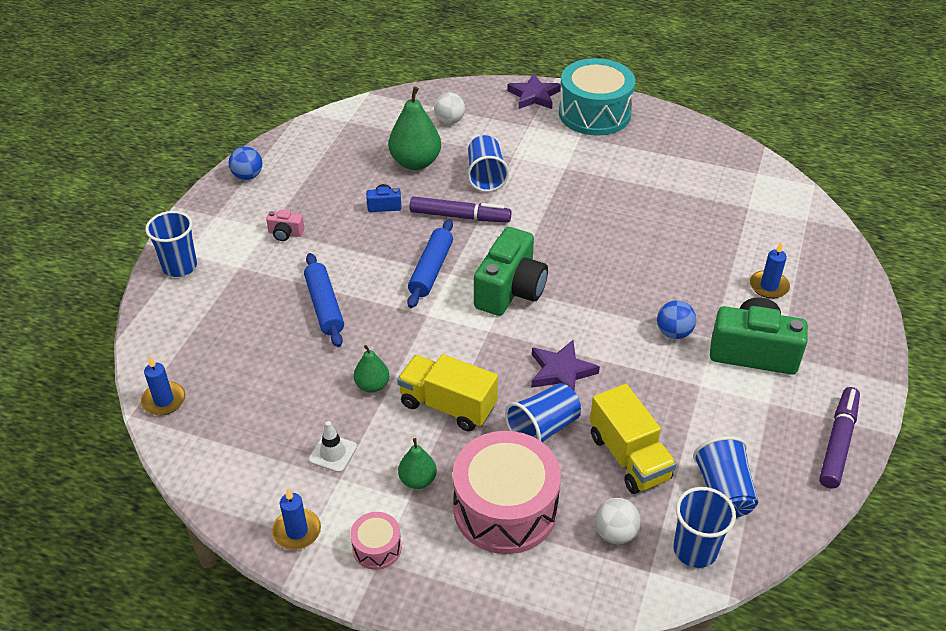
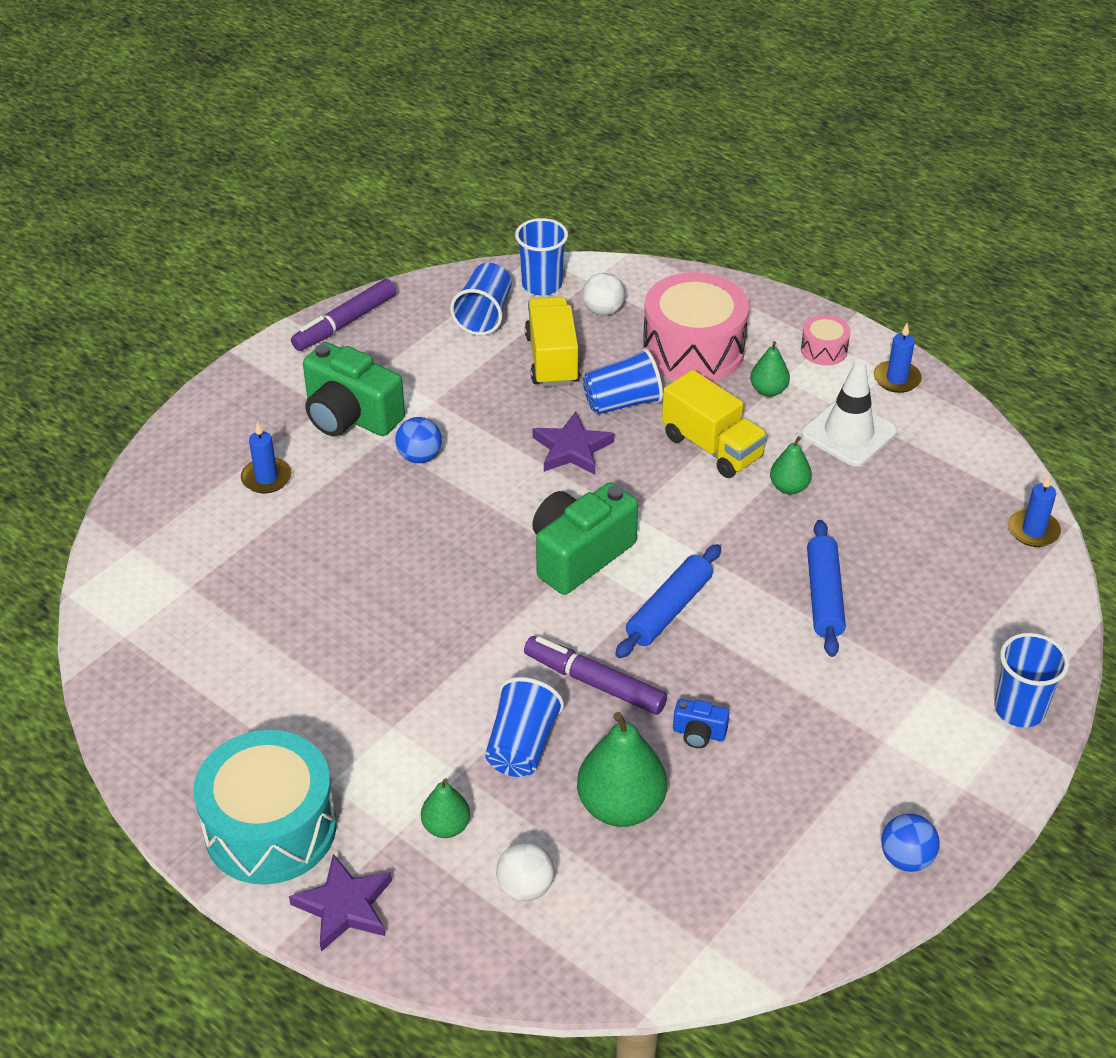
camera: 160 degrees left, 0 degrees up
(285, 233) = (858, 724): pink camera -> none
(333, 453) = (848, 433): white traffic cone -> white traffic cone, size x1.79
(505, 134) = (446, 827): none -> green pear

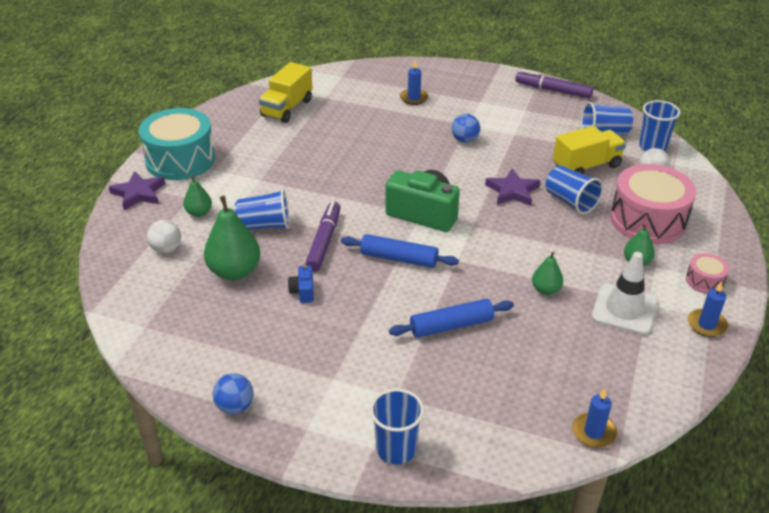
camera: 70 degrees right, 5 degrees down
(350, 416) = (480, 111): green camera -> none
(712, 447) = (558, 247): yellow truck -> yellow truck (287, 108)

